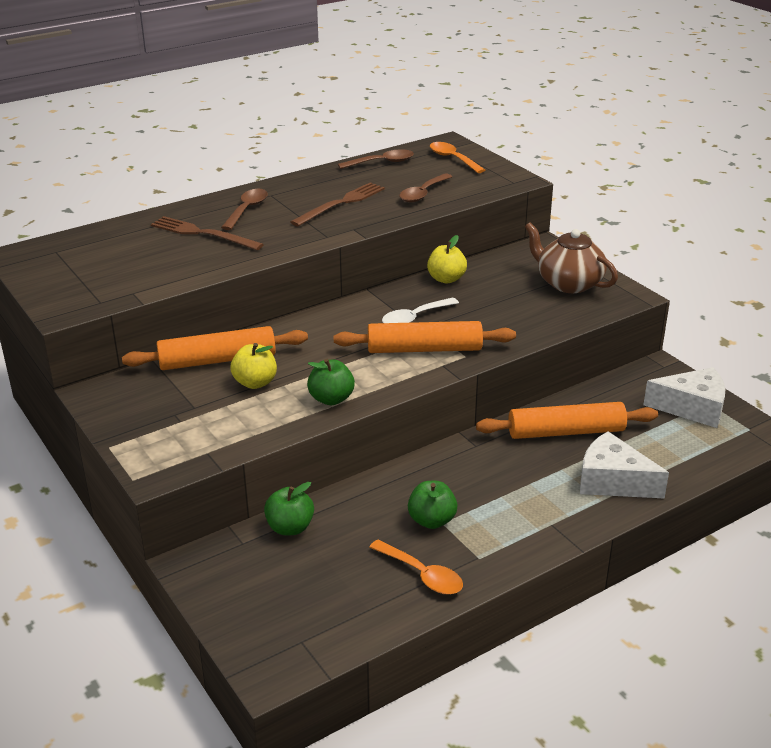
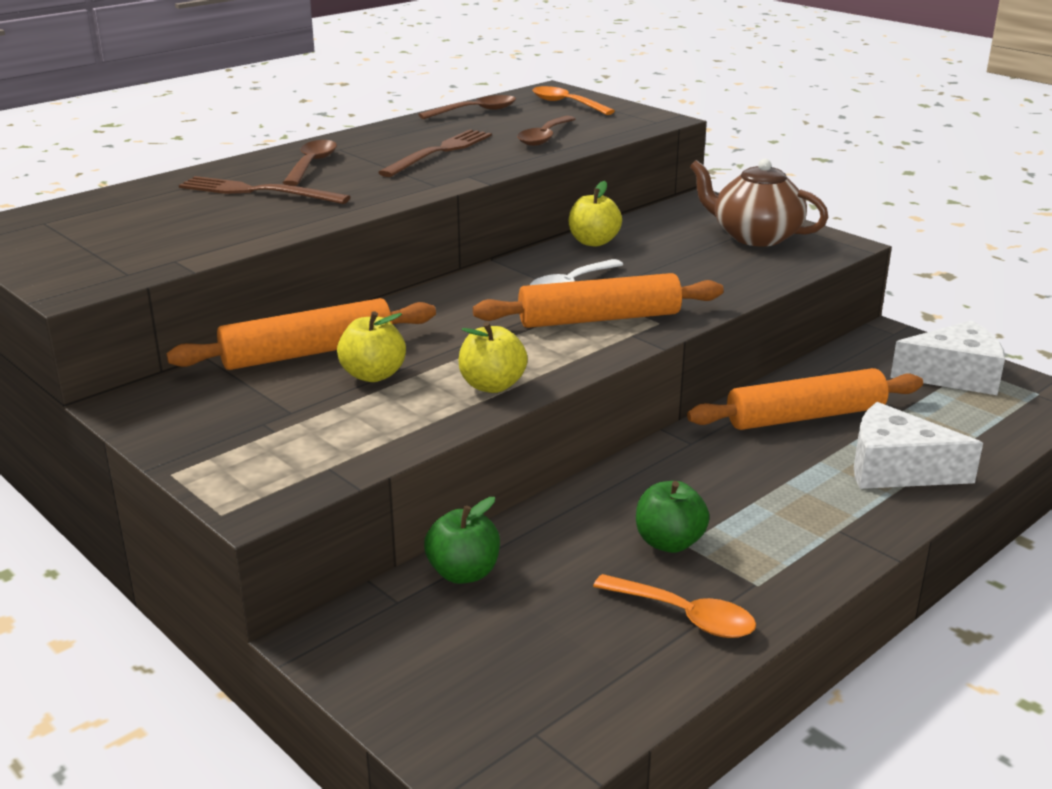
camera: 10 degrees left, 5 degrees down
(331, 399) = (492, 385): green apple -> yellow apple

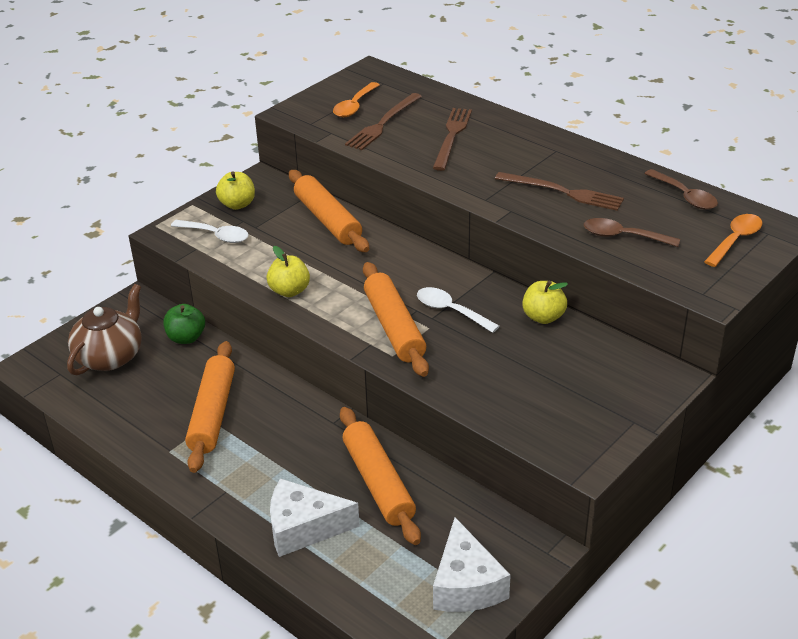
camera: 85 degrees right, 10 degrees up
(180, 227) = (383, 123): none -> brown fork
(298, 448) = (216, 235): none -> white spoon
(312, 164) = (514, 146): brown spoon -> none
(373, 375) = (300, 246): yellow apple -> yellow apple (237, 204)
(669, 542) = (213, 414): green apple -> orange rolling pin
(685, 616) = (141, 421): orange spoon -> orange spoon (354, 106)
(755, 236) = (586, 408): brown teapot -> brown teapot (110, 356)
(896, 469) = (303, 528): white cheese -> white cheese turned 105 degrees counterclockwise

